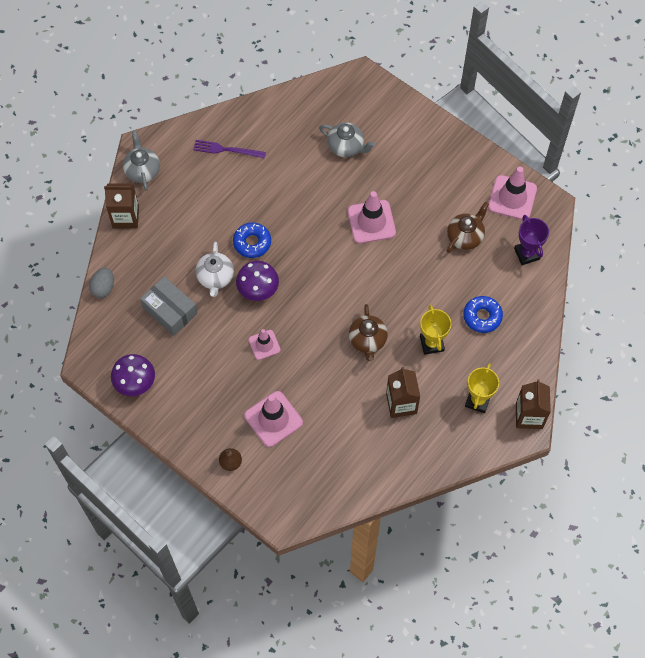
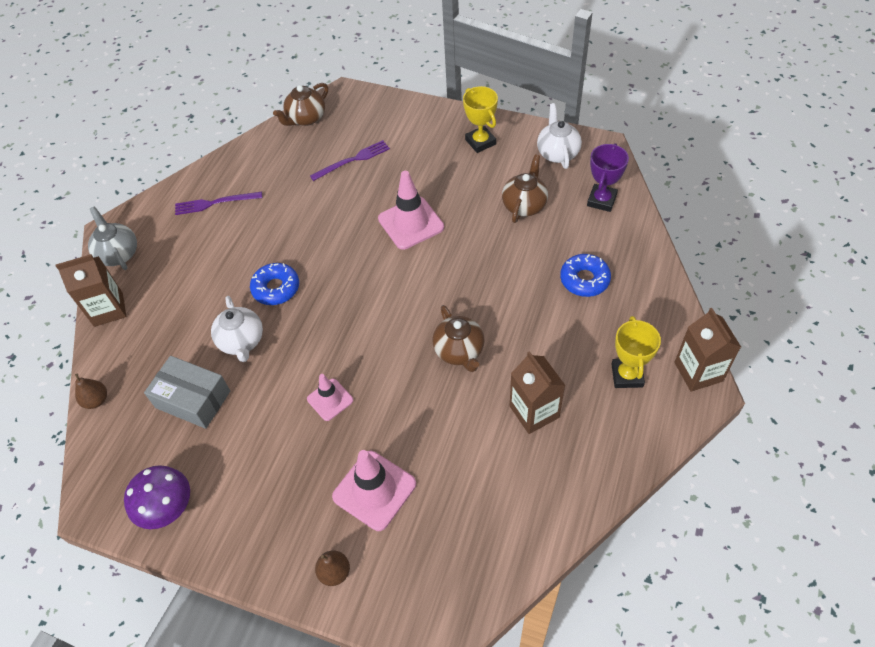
camera: 15 degrees left, 10 degrees down
(103, 288) = (96, 400): grey egg -> brown pear
(258, 290) = (300, 338): purple mushroom -> none
(322, 91) = (306, 118): none -> brown teapot
(346, 147) = (352, 160): grey teapot -> purple fork
(431, 343) = (539, 328): yellow trophy -> yellow trophy (480, 142)
(512, 198) = (557, 153): pink traffic cone -> white teapot
(527, 254) = (601, 200): purple trophy -> purple trophy turned 60 degrees clockwise

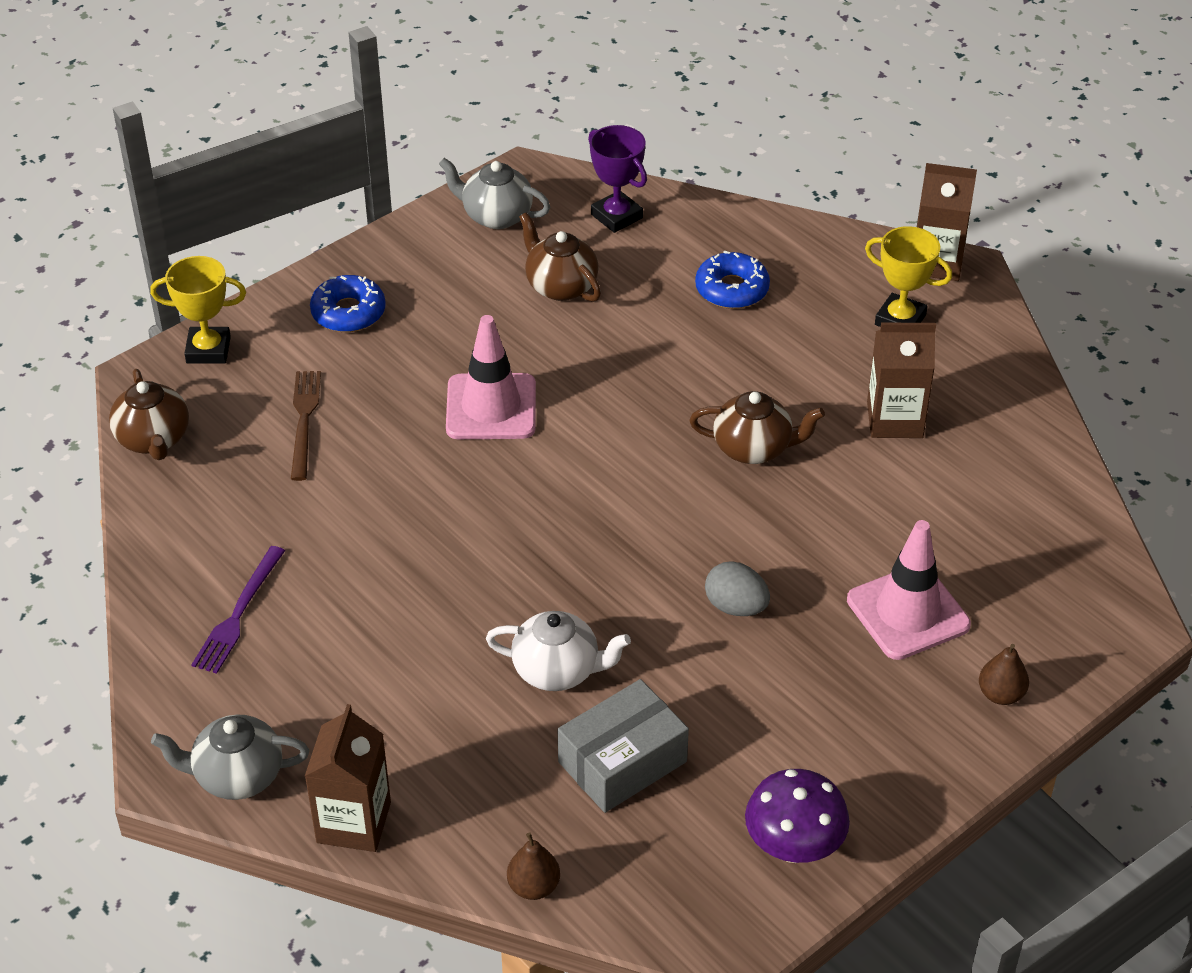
camera: 65 degrees left, 10 degrees down
(276, 288) = (487, 597): blue donut -> blue donut (348, 312)
(330, 399) = (736, 607): pink traffic cone -> grey egg
(352, 160) = (304, 420): purple fork -> brown fork
(480, 142) = (402, 277): yellow trophy -> yellow trophy (208, 350)
(557, 153) = (496, 216): white teapot -> grey teapot

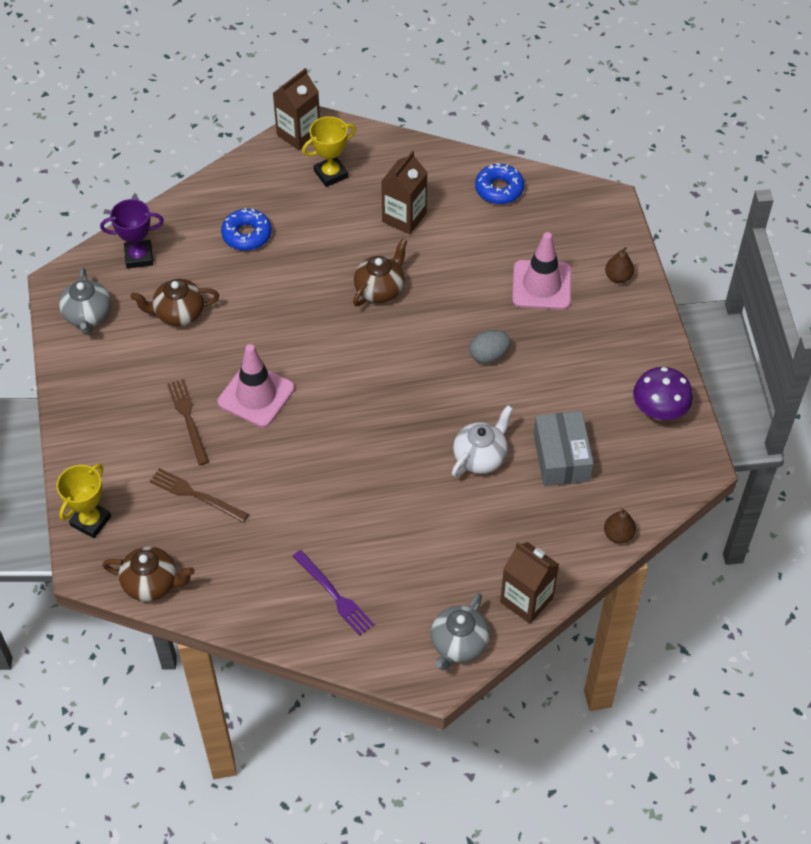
camera: 60 degrees left, 10 degrees up
(348, 312) = (115, 431): blue donut -> blue donut (499, 189)
(410, 364) = (188, 419): none -> brown fork
(496, 216) = (88, 316): grey teapot -> grey teapot turned 60 degrees counterclockwise

